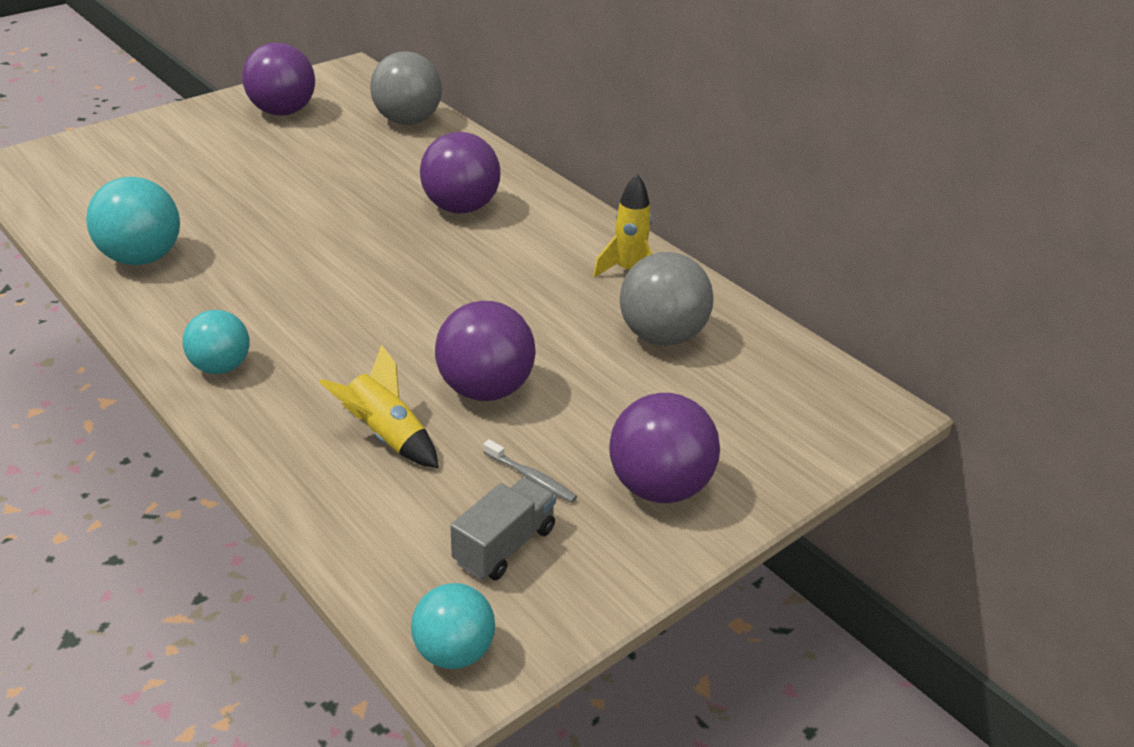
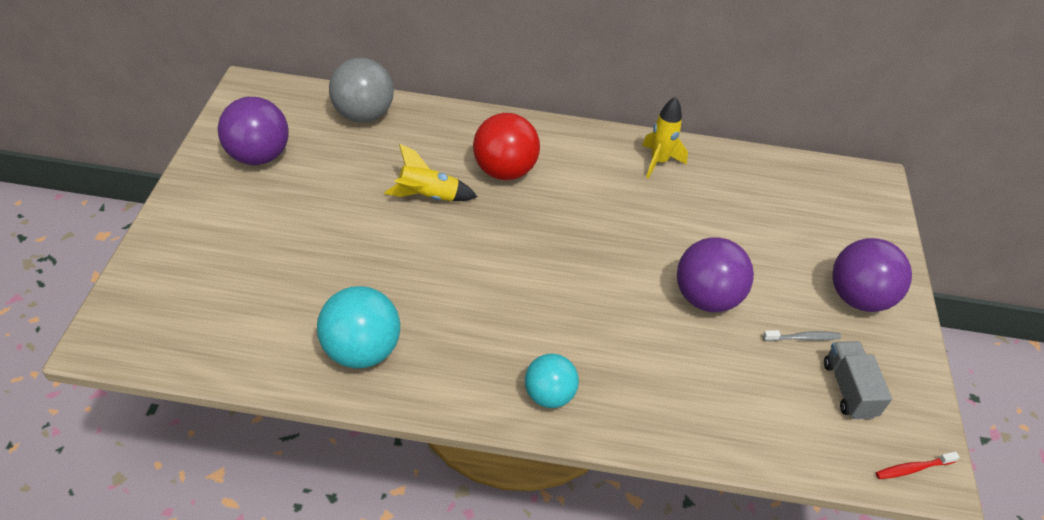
camera: 45 degrees left, 10 degrees up
(386, 436) = (705, 369): yellow rocket -> yellow rocket (428, 197)
(454, 652) = (913, 468): turquoise ball -> red toothbrush
(461, 208) = (504, 171): purple ball -> red ball
(662, 336) = (734, 198): grey ball -> none

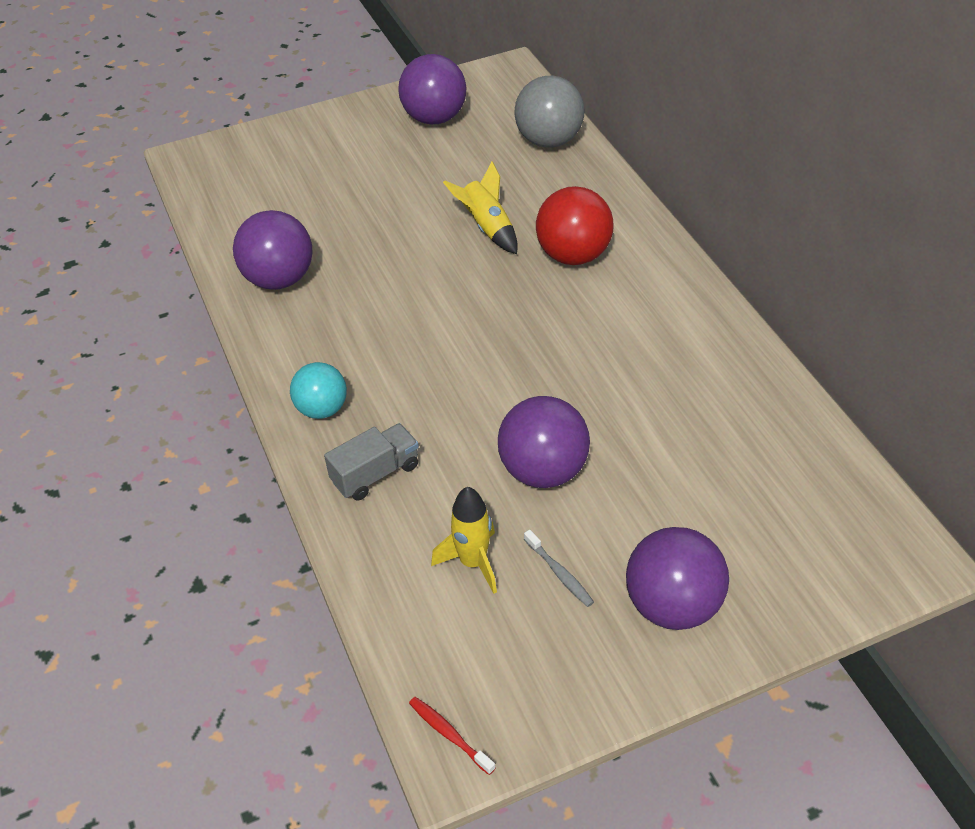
camera: 65 degrees right, 0 degrees up
(361, 351) = (279, 279): turquoise ball -> purple ball
(659, 162) = (715, 353): yellow rocket -> yellow rocket (473, 562)
(848, 389) = (518, 639): grey truck -> grey truck (375, 474)

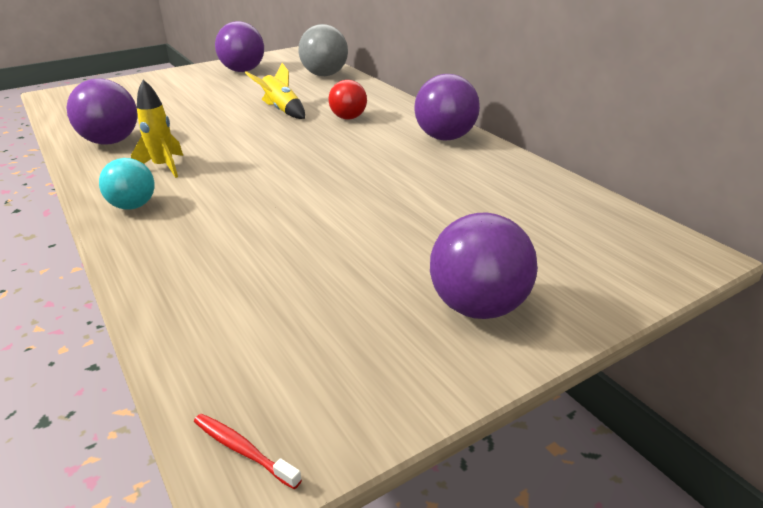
camera: 10 degrees left, 15 degrees down
(375, 474) = (178, 241): grey truck -> none
(473, 562) = (272, 294): yellow rocket -> yellow rocket (164, 167)
(543, 470) = (337, 227): purple ball -> purple ball (445, 138)
(559, 573) = (360, 293): grey toothbrush -> none
(573, 255) = (348, 118): red ball -> red ball, size x0.65

